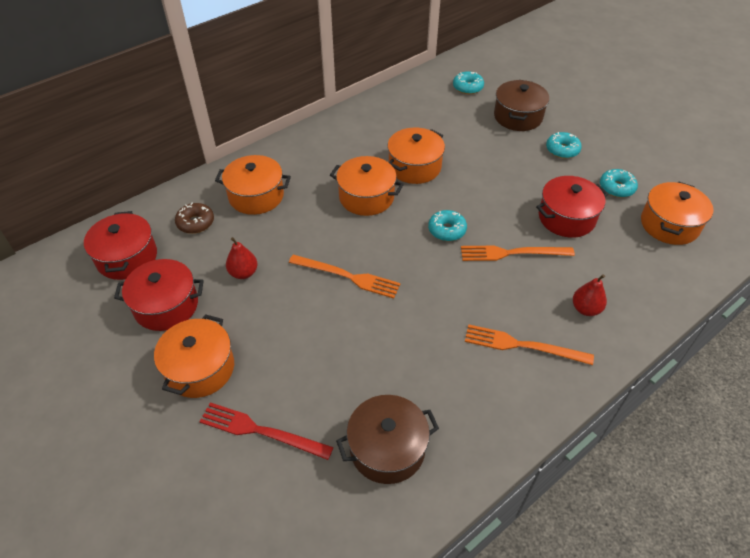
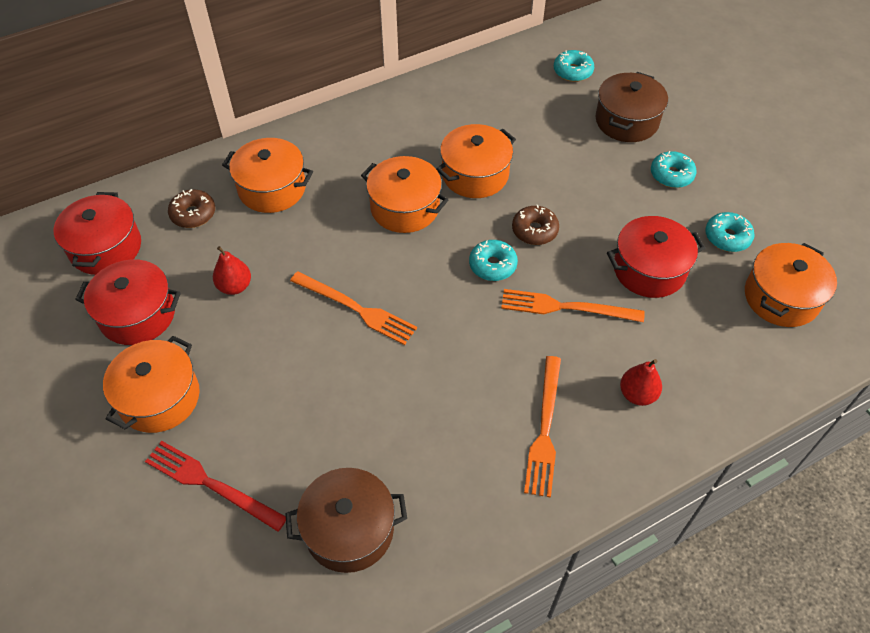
camera: 10 degrees right, 5 degrees up
(472, 201) = (534, 230): none -> brown donut
(522, 345) = (545, 429): orange fork -> orange fork turned 105 degrees counterclockwise

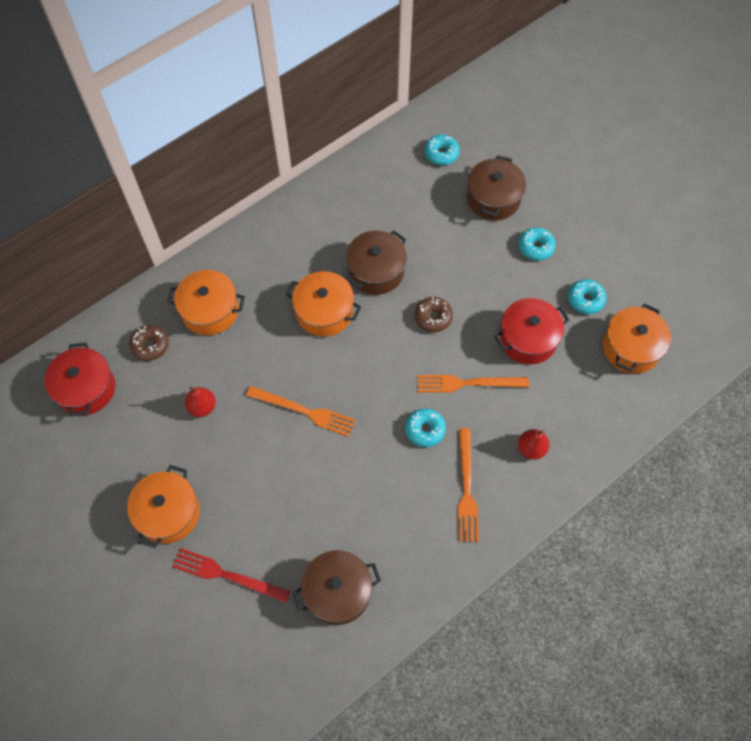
camera: 10 degrees left, 10 degrees up
(137, 315) = (130, 445): red pot -> none
(475, 174) = (376, 271): orange pot -> brown pot
(492, 265) = (405, 355): turquoise donut -> turquoise donut (425, 430)

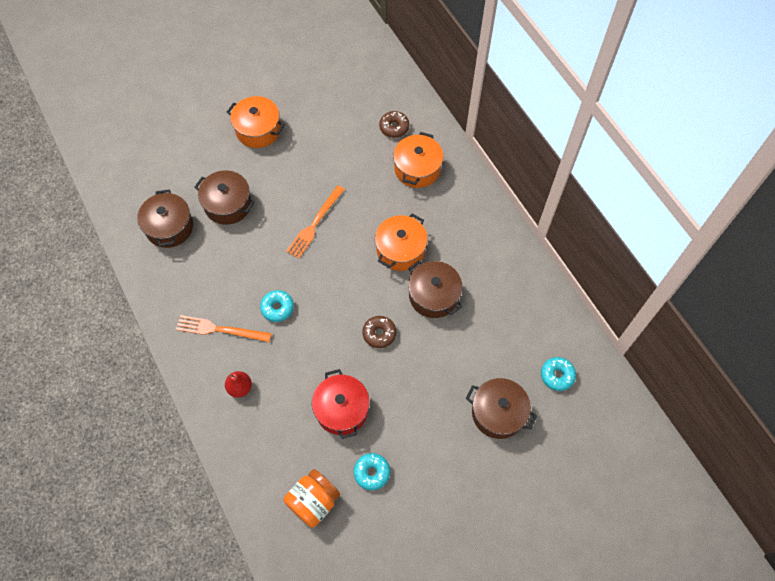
camera: 100 degrees right, 0 degrees up
(86, 389) = (366, 86): red pot -> none
(202, 407) = (334, 157): red pear -> none
(227, 575) = (203, 161): red fork -> none
(292, 523) = (228, 204): none -> brown pot
(468, 383) = (310, 349): orange fork -> none
(536, 247) = (437, 440): turquoise donut -> none
(631, 348) = (313, 501): orange pot -> orange jar

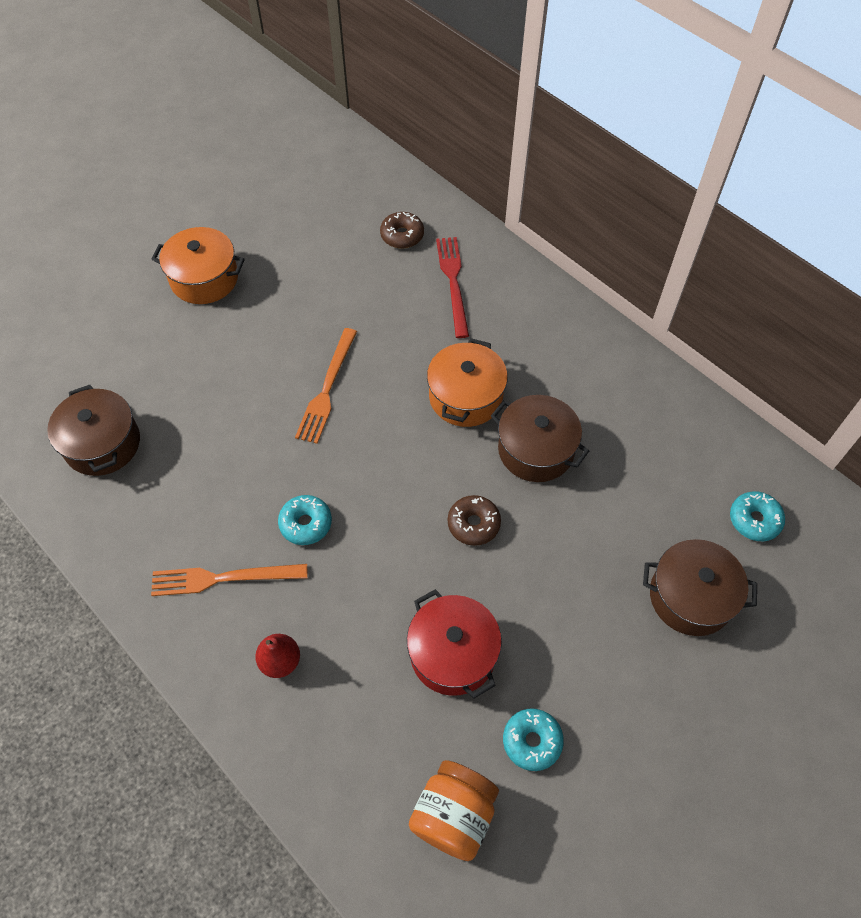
camera: 15 degrees left, 5 degrees down
(228, 204) = (186, 391): brown pot -> none
(417, 169) = (453, 282): orange pot -> red fork

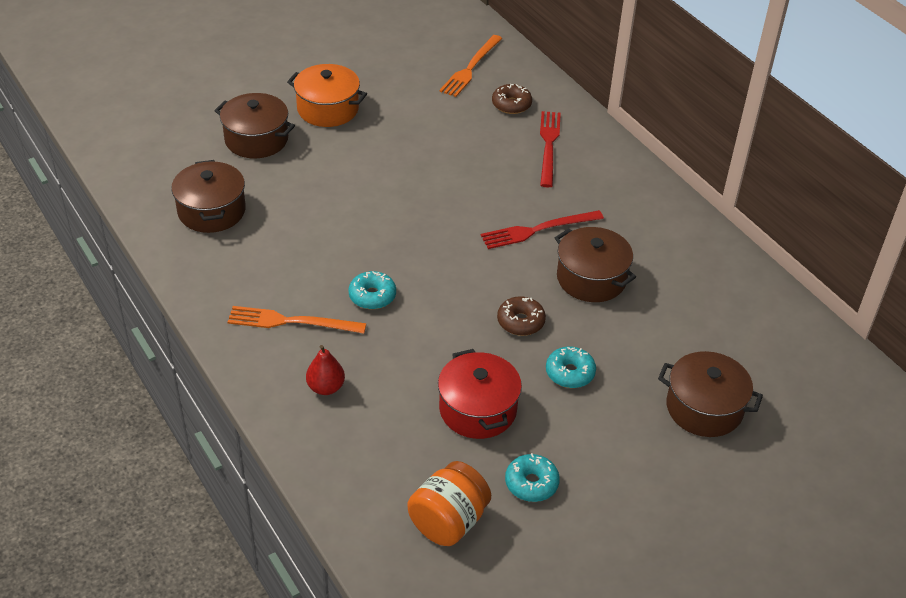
camera: 10 degrees right, 15 degrees down
(133, 335) = (256, 139): none -> brown pot
(327, 389) = (415, 204): orange fork -> orange fork (471, 68)
(466, 397) = (538, 230): orange pot -> red fork
(754, 520) = (779, 363): turquoise donut -> turquoise donut (570, 373)

